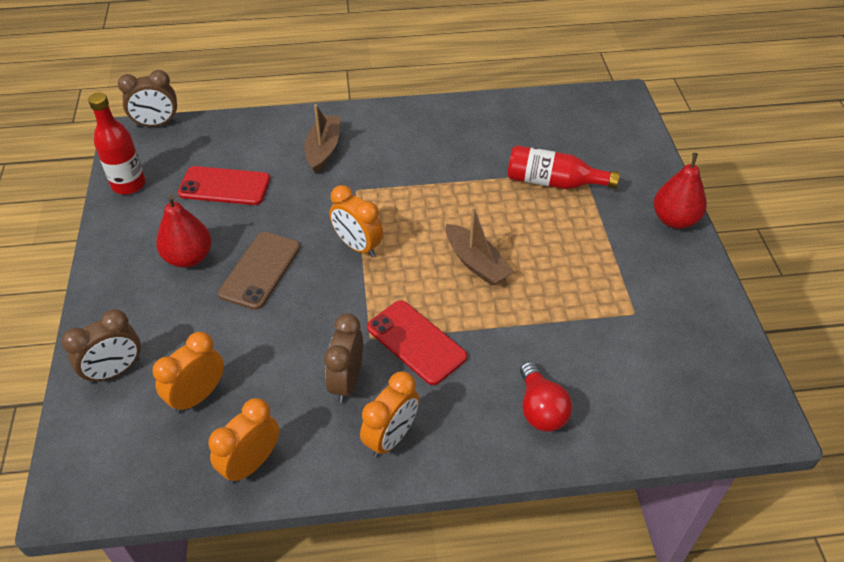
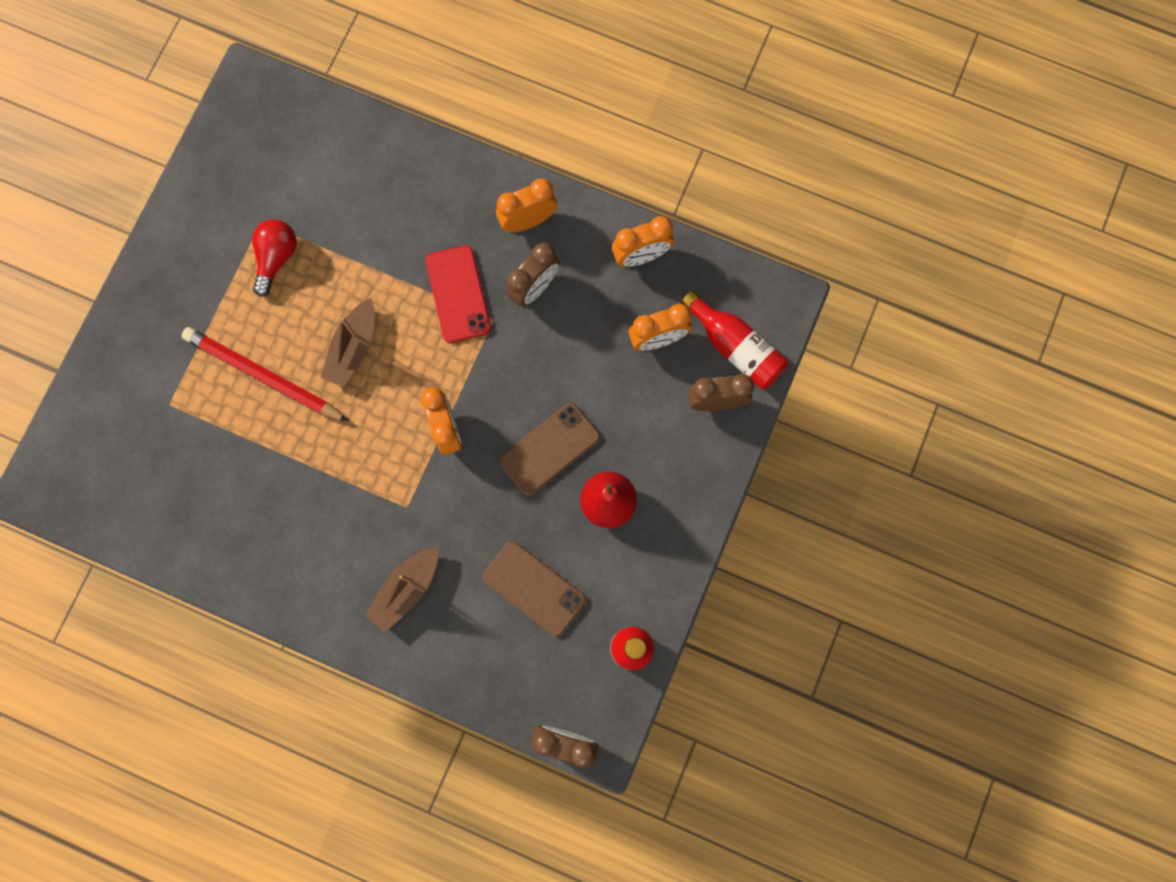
camera: 150 degrees left, 30 degrees up
(224, 186) = (534, 588): red phone -> brown phone
(476, 263) = (353, 348): brown boat -> brown boat turned 150 degrees counterclockwise
(531, 215) = (263, 376): none -> red pencil
(540, 409) = (402, 182): red light bulb -> red light bulb (276, 258)
(553, 182) = (209, 406): red bottle -> red bottle (735, 347)
(674, 220) = (138, 296): red pear -> none

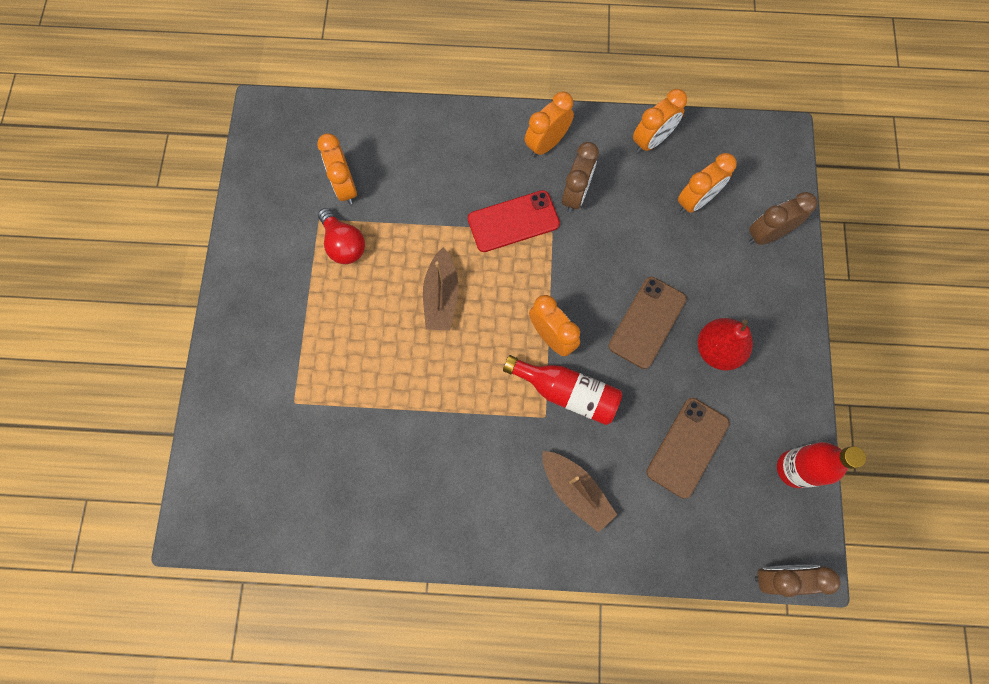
camera: 20 degrees left, 5 degrees down
(263, 376) = (371, 348): red pencil -> none
(276, 258) = (344, 244): red light bulb -> red light bulb turned 150 degrees clockwise
(301, 196) = (345, 187): none -> orange clock
(406, 589) = (575, 491): brown boat -> brown boat turned 60 degrees counterclockwise
(458, 294) = (513, 221): red phone -> red phone turned 75 degrees counterclockwise
(534, 588) = (687, 447): brown phone -> brown phone turned 75 degrees counterclockwise
(735, 347) = (762, 186): red bottle -> red bottle (566, 392)

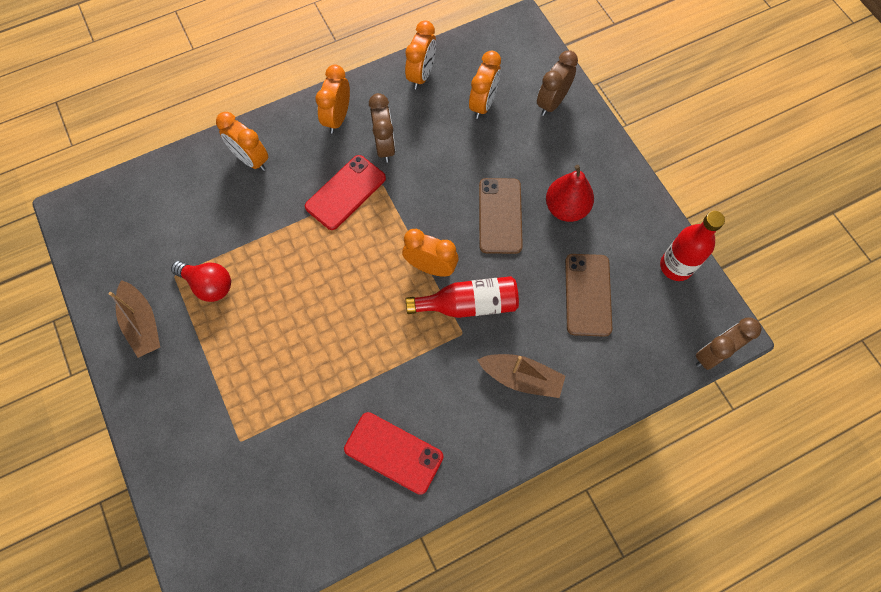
camera: 30 degrees left, 5 degrees down
(345, 187) = (182, 237): orange clock -> orange clock (251, 159)
(419, 491) = (393, 453): none -> red phone
(441, 297) = (320, 283): brown boat -> brown boat (142, 324)

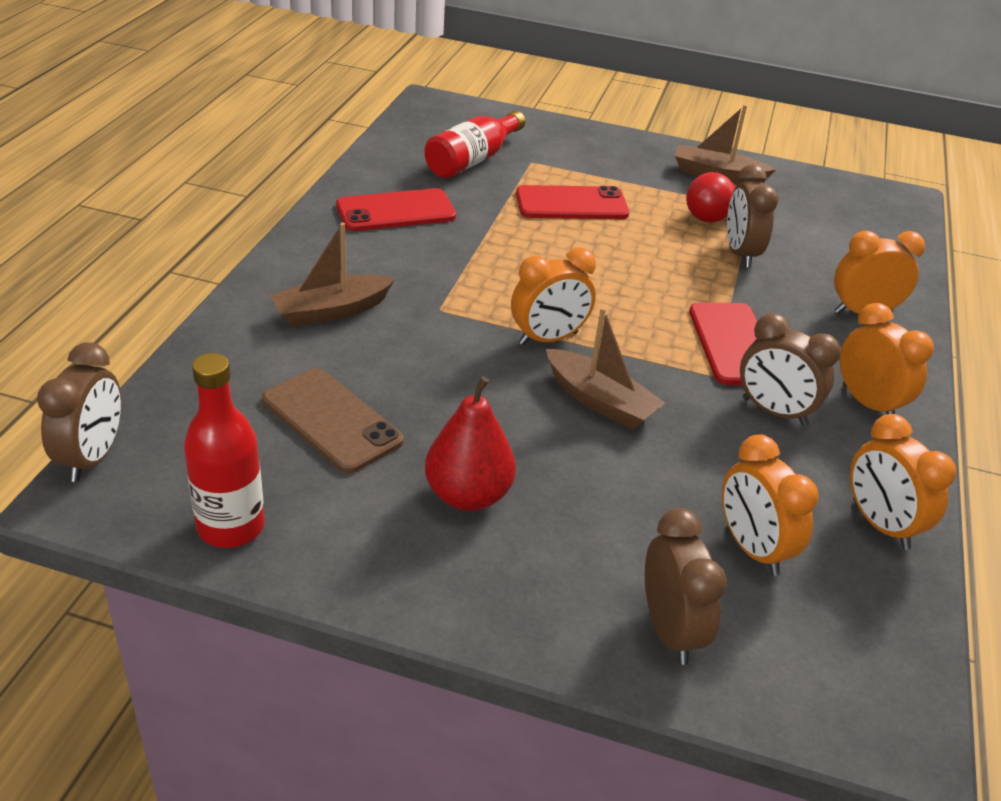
camera: 130 degrees right, 30 degrees down
(244, 246) = (740, 254): none -> brown clock
(276, 369) = (571, 204): none -> red phone
(454, 211) = (600, 401): none -> brown boat
(468, 304) = (464, 333): red bottle -> red bottle (472, 160)
(500, 216) = (540, 431): brown phone -> none

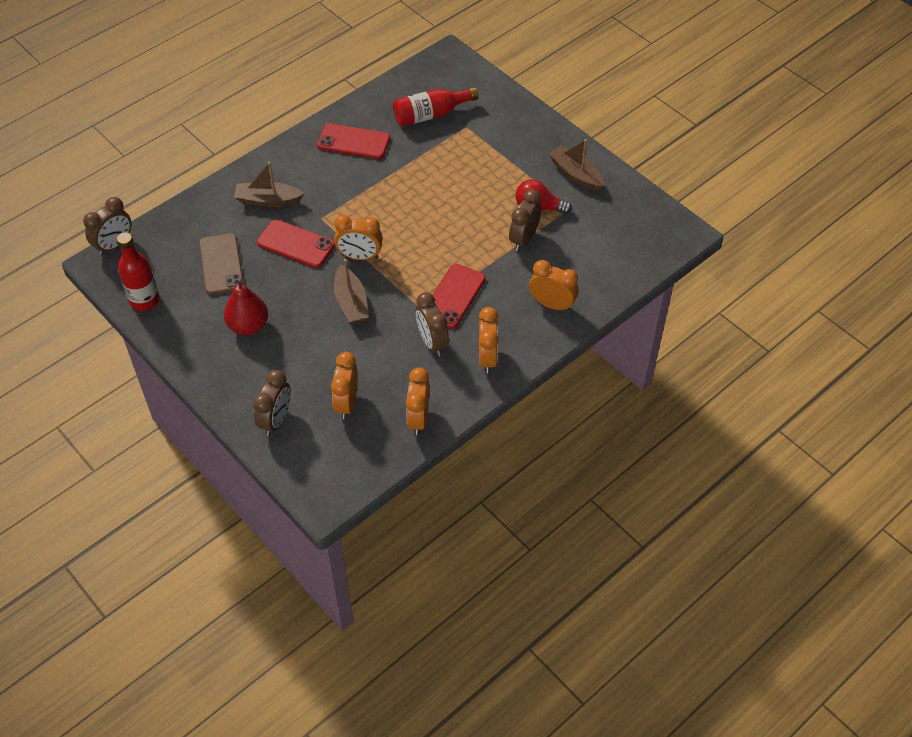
camera: 35 degrees right, 15 degrees up
(571, 204) = (459, 168): red phone -> red phone (296, 244)

